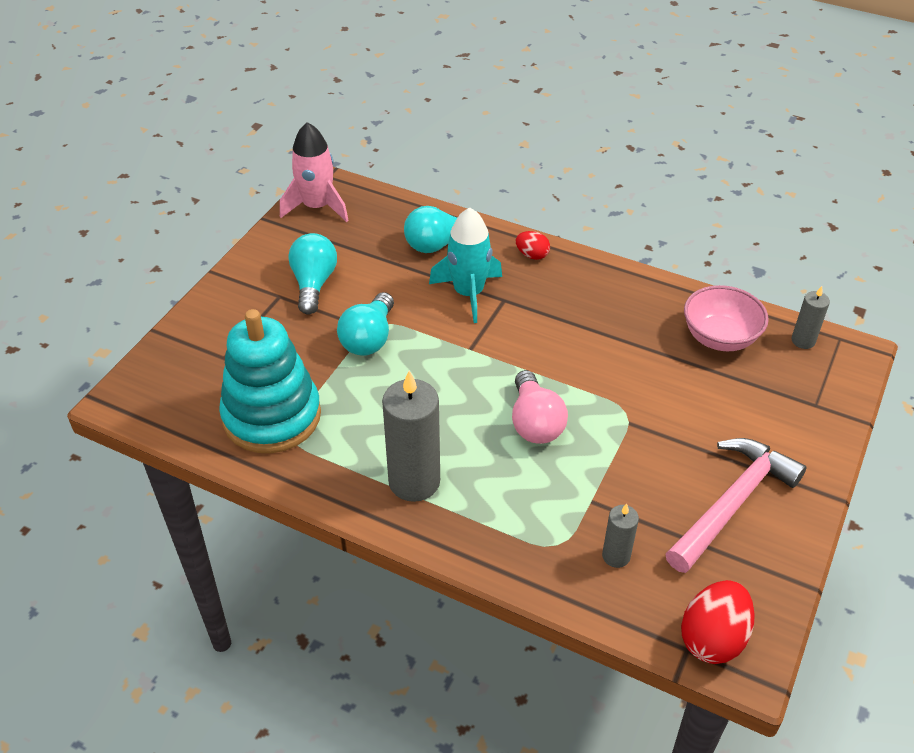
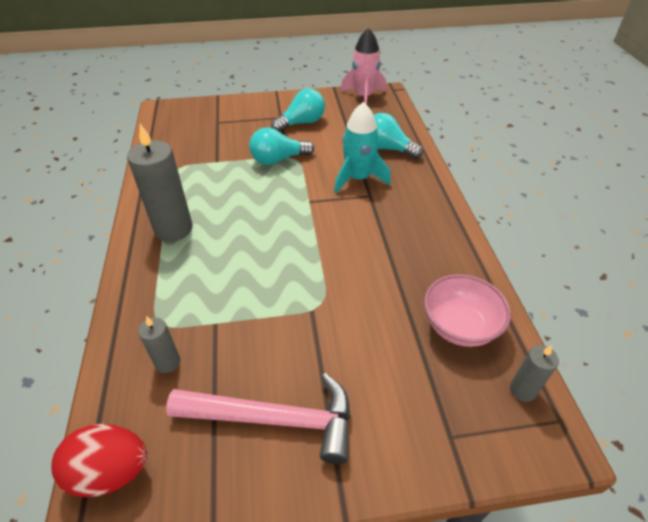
camera: 55 degrees right, 0 degrees up
(272, 416) = (186, 155): turquoise stacking toy -> none
(532, 255) = (426, 189): red egg -> none
(535, 422) = (268, 259): pink light bulb -> none

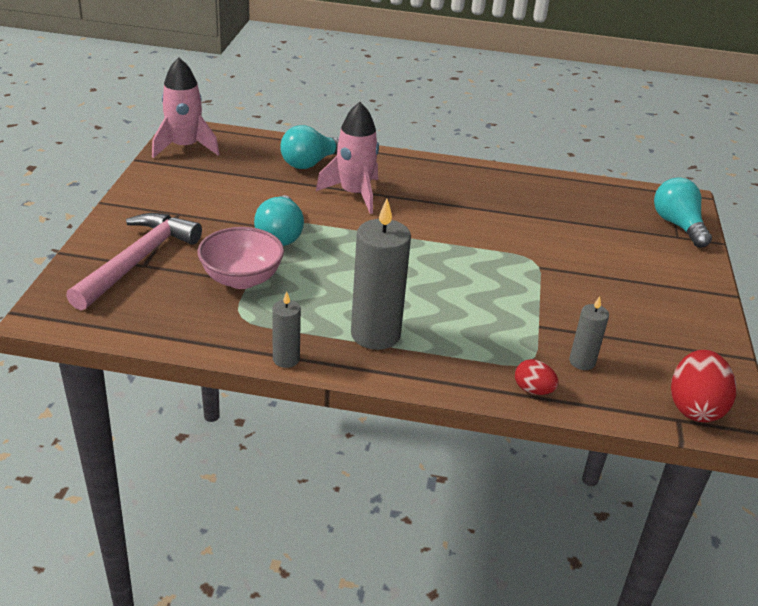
camera: 75 degrees left, 10 degrees down
(121, 331) = (533, 390): none -> red egg
(274, 419) = (653, 310): pink hammer -> pink hammer (137, 261)
(301, 123) = (208, 201): turquoise light bulb -> turquoise light bulb (678, 225)
(358, 178) = (354, 194): turquoise rocket -> pink rocket
(459, 326) = (579, 202): pink bowl -> pink bowl (241, 279)
(522, 390) = (643, 197): grey candle -> grey candle (286, 359)

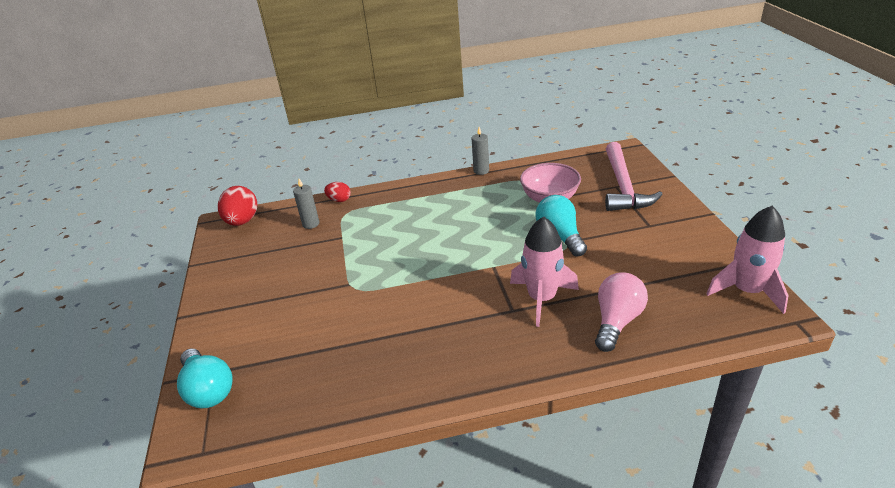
camera: 165 degrees right, 0 degrees up
(310, 163) = (616, 321): turquoise light bulb -> pink light bulb
(375, 334) = (442, 197): grey candle -> none

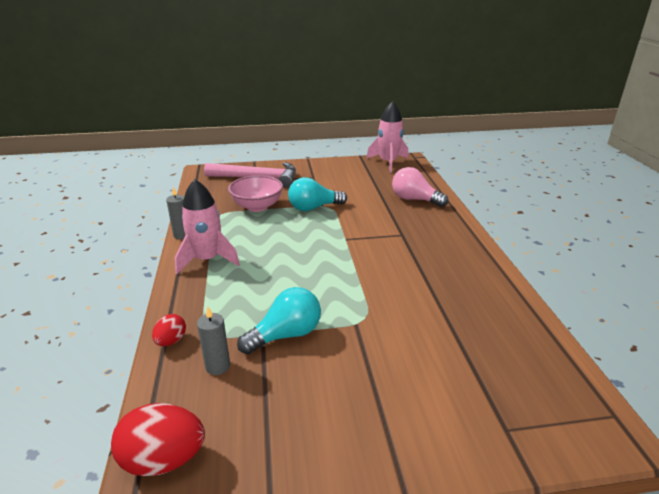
camera: 90 degrees left, 5 degrees down
(208, 390) = (534, 428): turquoise light bulb -> turquoise light bulb (286, 335)
(542, 298) = (389, 222): pink rocket -> pink rocket (207, 259)

